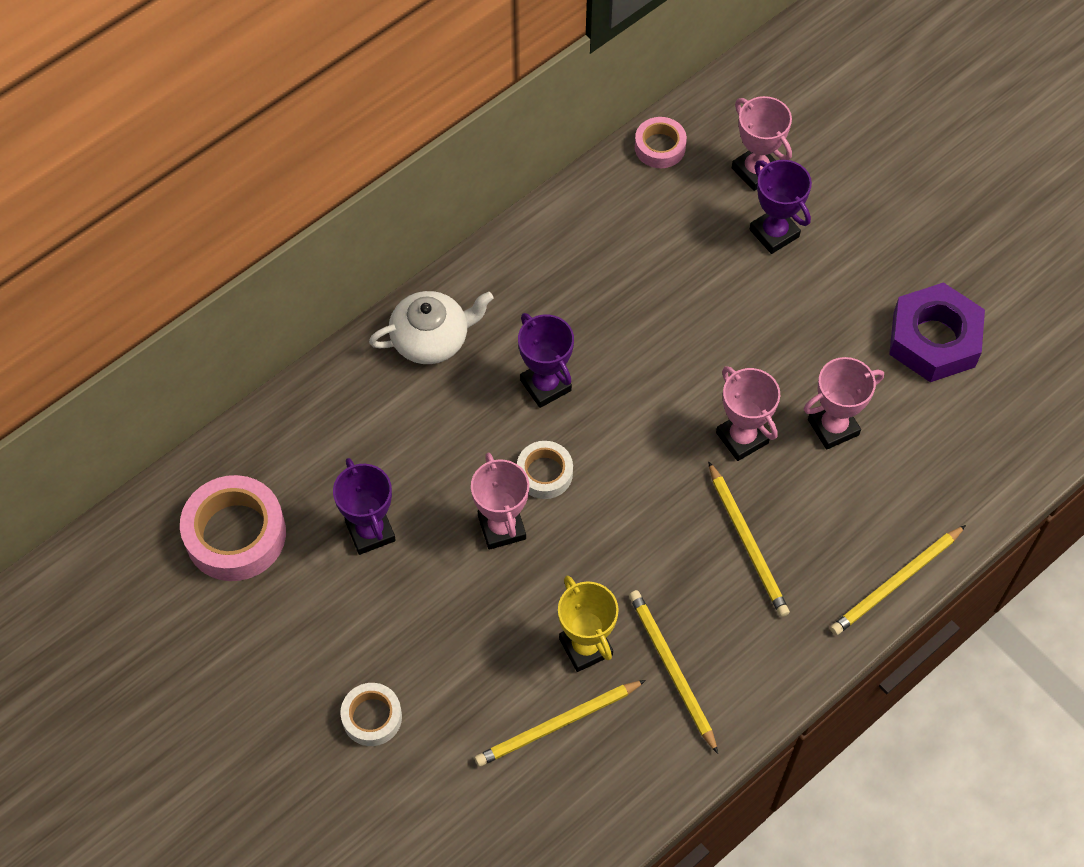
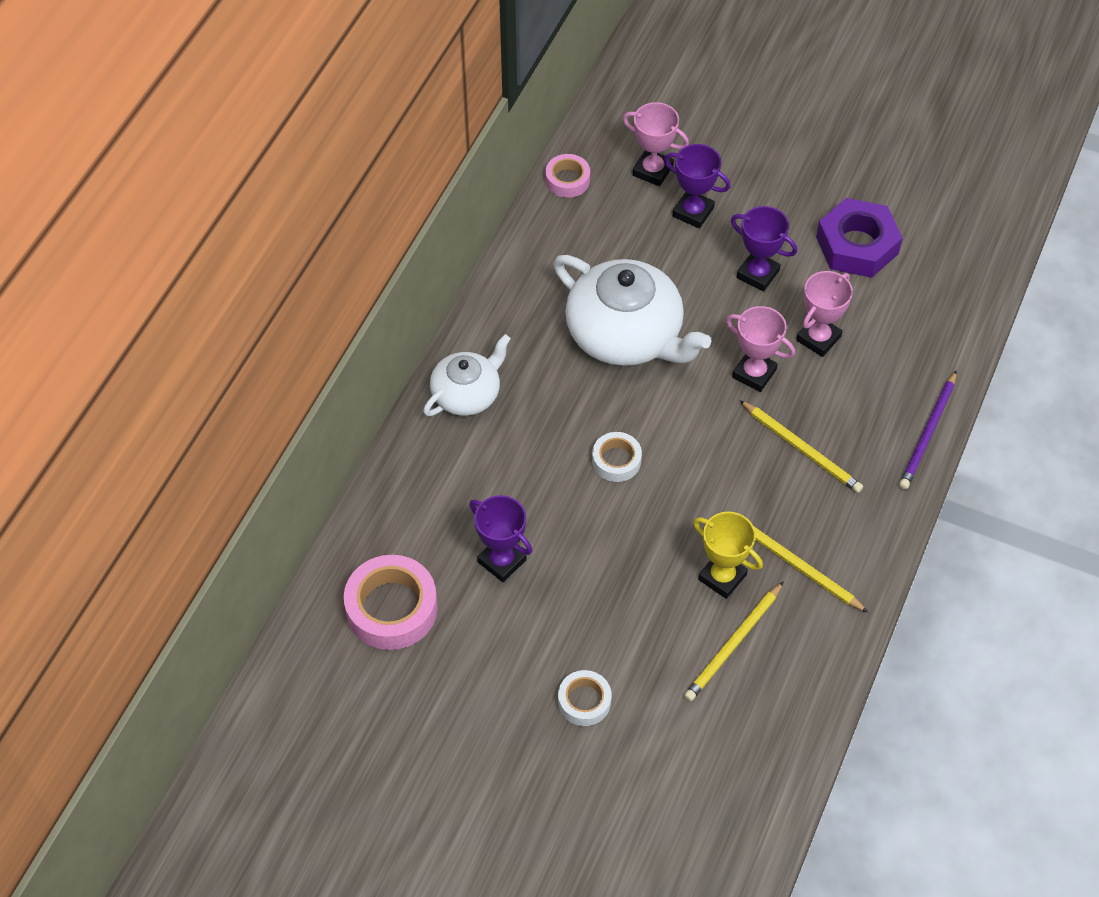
camera: 25 degrees left, 5 degrees down
(501, 527) = (605, 515): pink trophy -> none
(545, 385) = (579, 394): purple trophy -> purple trophy (758, 274)
(629, 340) = (626, 334): none -> white teapot
(896, 582) = (928, 433): yellow pencil -> purple pencil

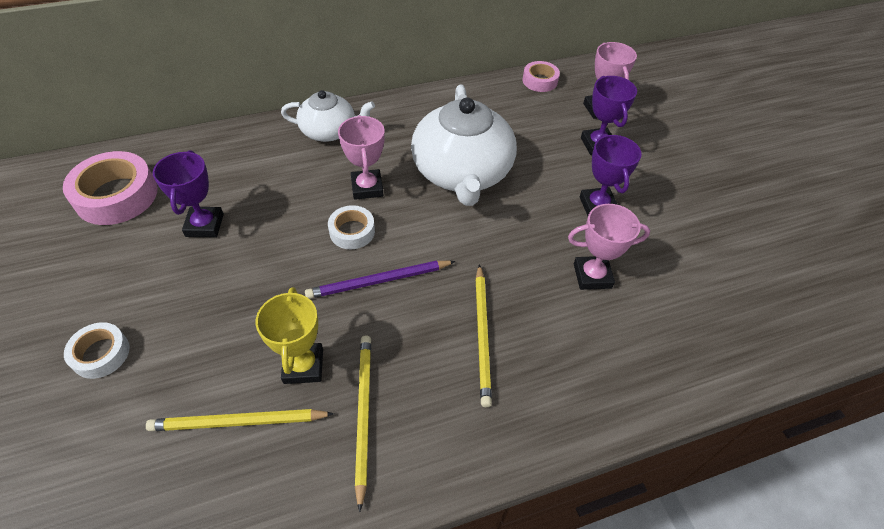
camera: 45 degrees right, 5 degrees down
(754, 373) = (514, 259): pink trophy -> pink trophy (367, 188)
(857, 245) = (698, 243): purple nut -> none
(928, 433) = (601, 417): purple pencil -> purple pencil (378, 281)

